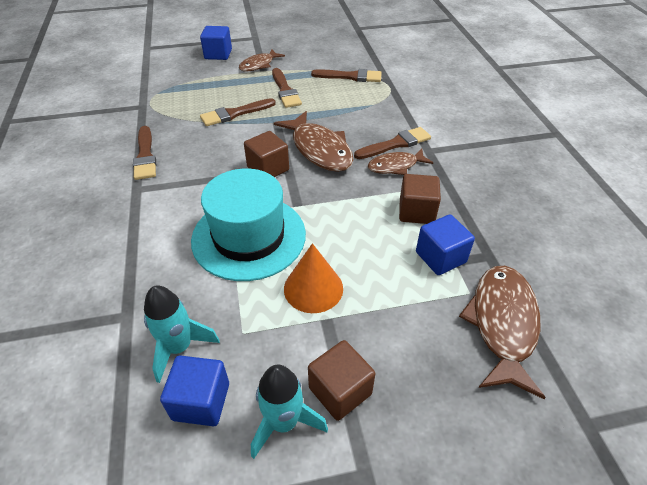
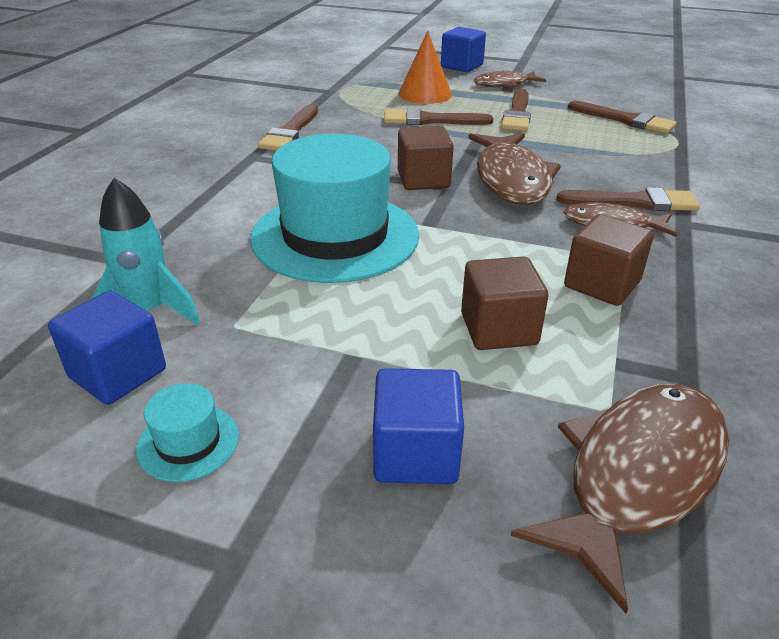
camera: 30 degrees right, 10 degrees down
(284, 422) = (188, 442): turquoise rocket -> turquoise hat
(313, 288) = (367, 315): orange cone -> orange cone (425, 94)
(340, 391) = (295, 442): brown cube -> brown cube (498, 329)
(440, 257) = (596, 349): blue cube -> blue cube (415, 454)

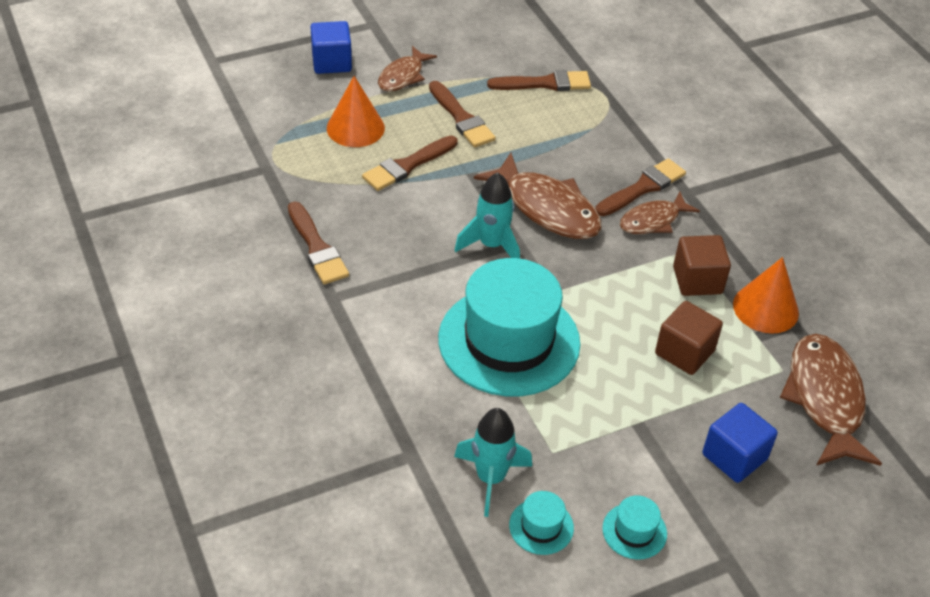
camera: 45 degrees left, 10 degrees up
(118, 373) = (541, 526): blue cube -> turquoise hat
(423, 180) = (491, 245): brown cube -> turquoise rocket
(663, 345) = (765, 308): none -> orange cone

